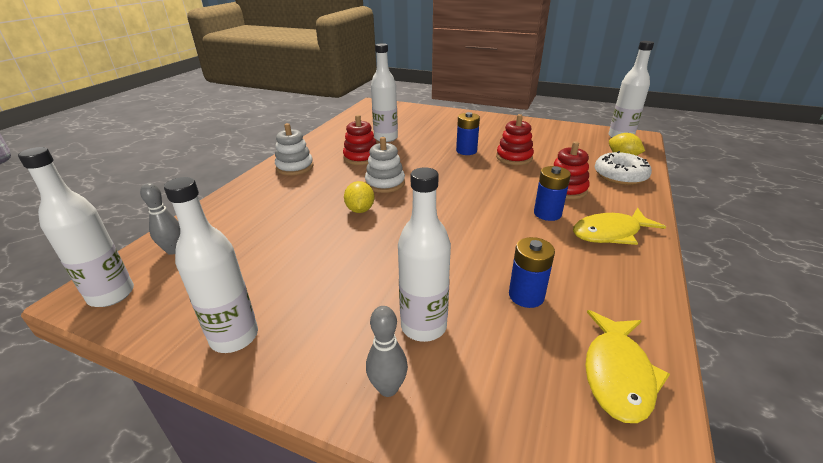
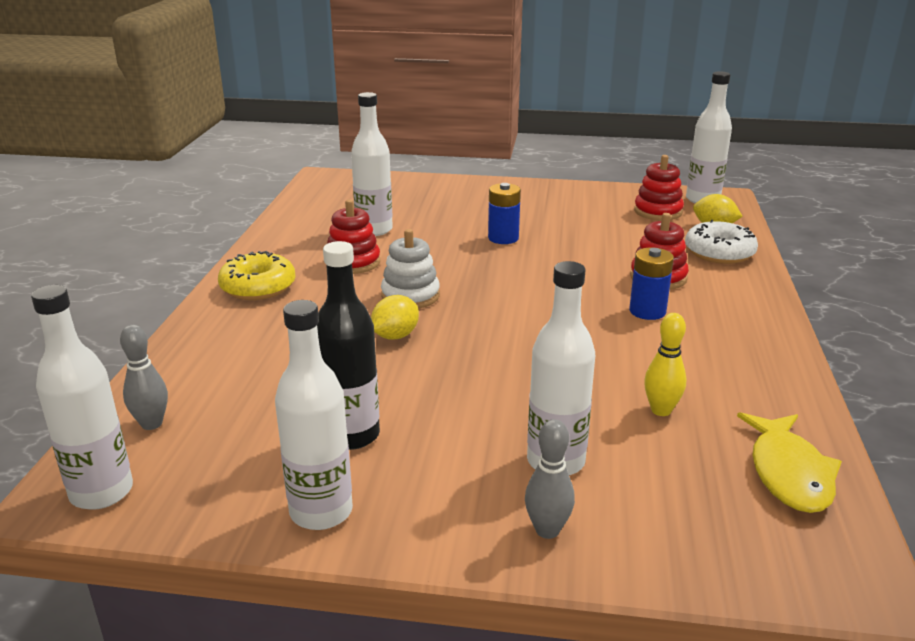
camera: 15 degrees left, 5 degrees down
(290, 279) = (352, 435): none -> black bottle
(295, 167) = (258, 287): white stacking toy -> yellow donut
(360, 210) = (395, 336): yellow lemon -> yellow lemon turned 60 degrees clockwise
(514, 157) = (573, 241): red stacking toy -> red stacking toy (658, 211)
(526, 296) = (661, 410): blue battery -> yellow bowling pin
(610, 233) = (731, 326): yellow fish -> none

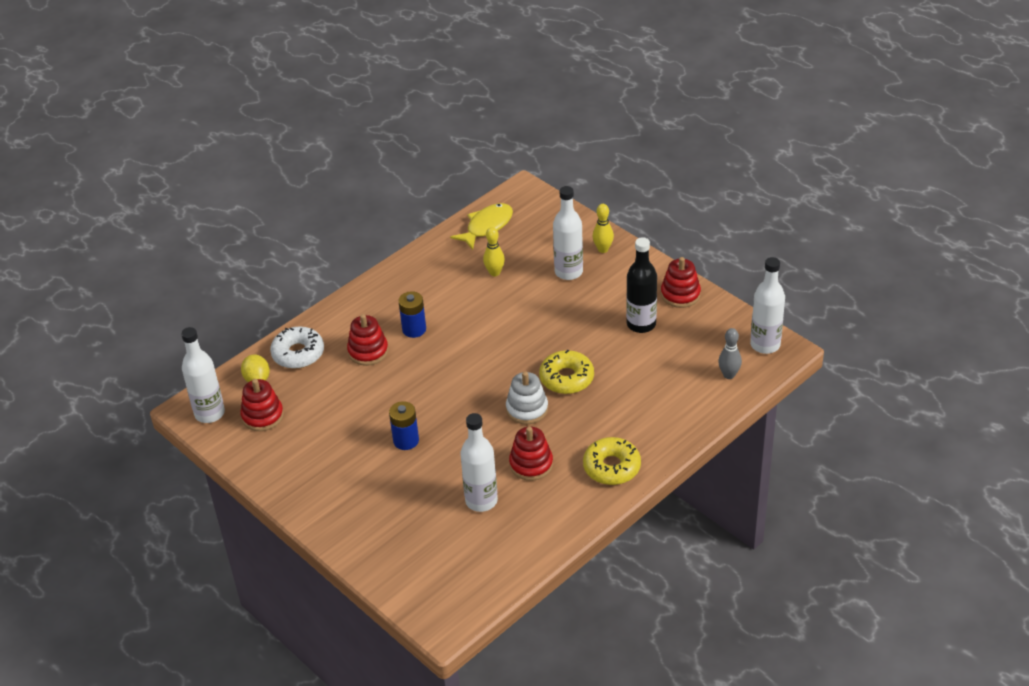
camera: 140 degrees left, 15 degrees up
(321, 511) = (680, 294): white bottle -> red stacking toy
(395, 336) = (566, 378): yellow lemon -> yellow donut
(547, 530) = (603, 249): grey bowling pin -> yellow bowling pin

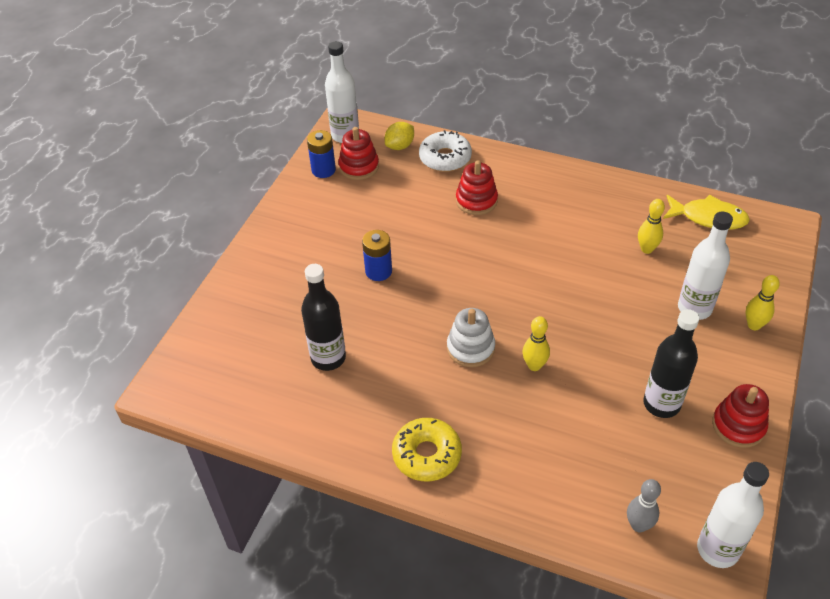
camera: 65 degrees right, 5 degrees up
(414, 329) = (525, 220): blue battery -> blue battery (323, 170)
(481, 501) = (328, 358): white bottle -> black bottle
(531, 464) = (396, 380): red stacking toy -> none
(566, 378) = (534, 365): yellow donut -> yellow bowling pin

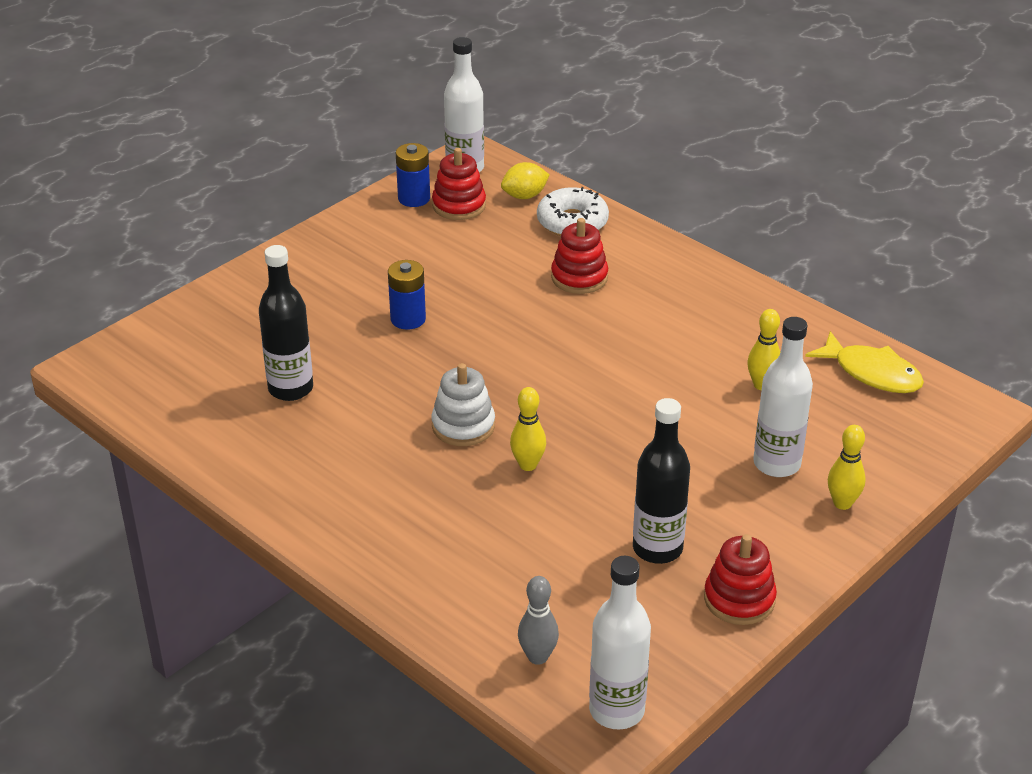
camera: 20 degrees right, 10 degrees down
(427, 455) = (338, 514): yellow donut -> none

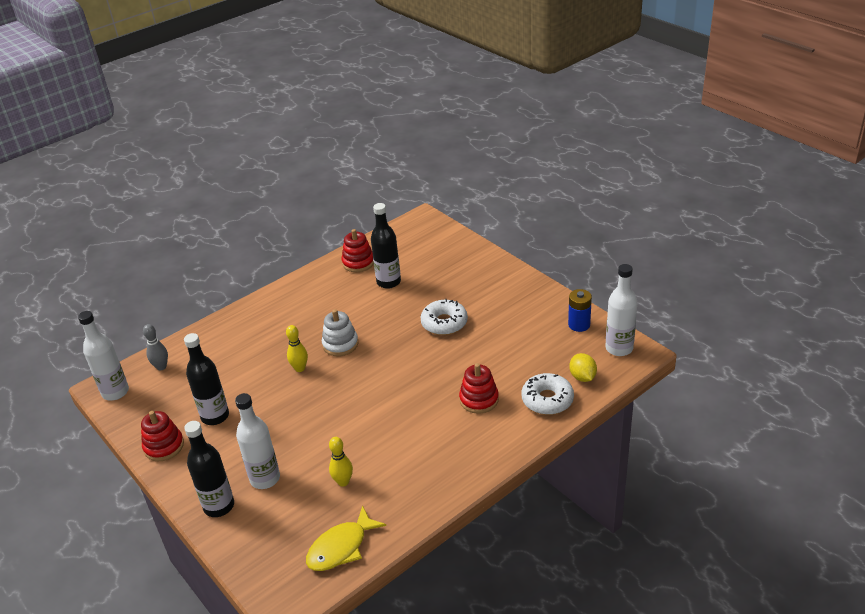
camera: 100 degrees right, 0 degrees up
(408, 319) = (444, 323): blue battery -> white donut
(459, 205) = (570, 345): red stacking toy -> red stacking toy (358, 262)
(842, 503) = (219, 506): yellow bowling pin -> black bottle

